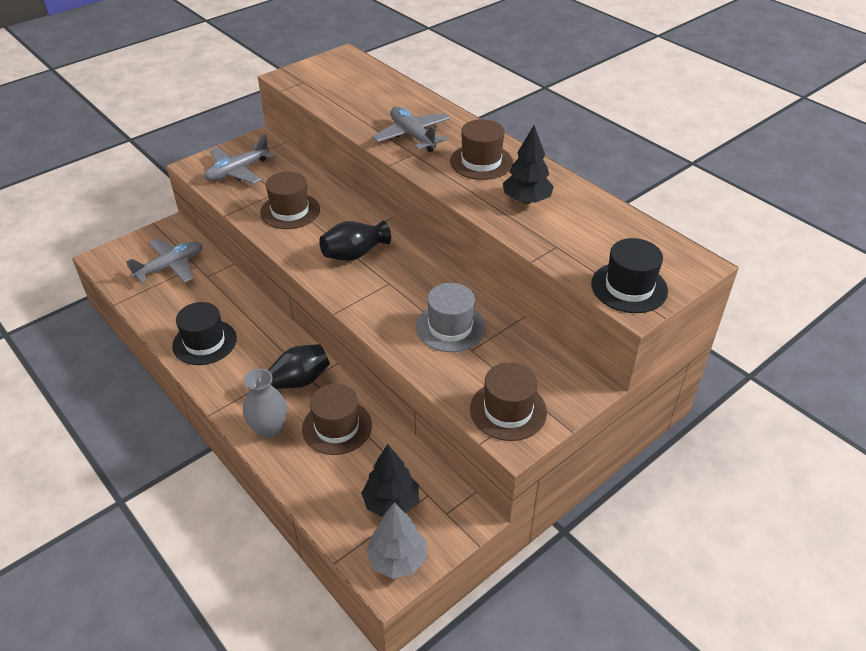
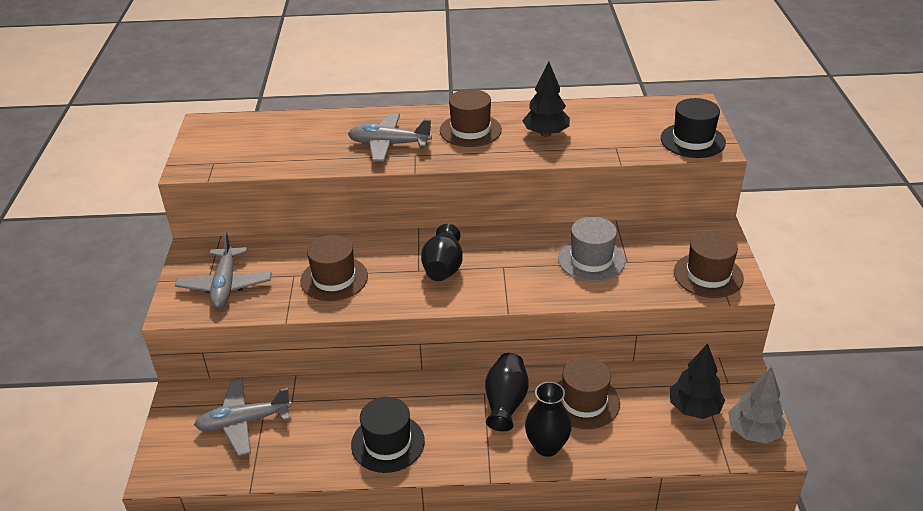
camera: 50 degrees left, 5 degrees down
(170, 267) = (244, 422): grey plane -> grey plane turned 105 degrees counterclockwise
(269, 429) = (547, 446): grey vase -> black vase

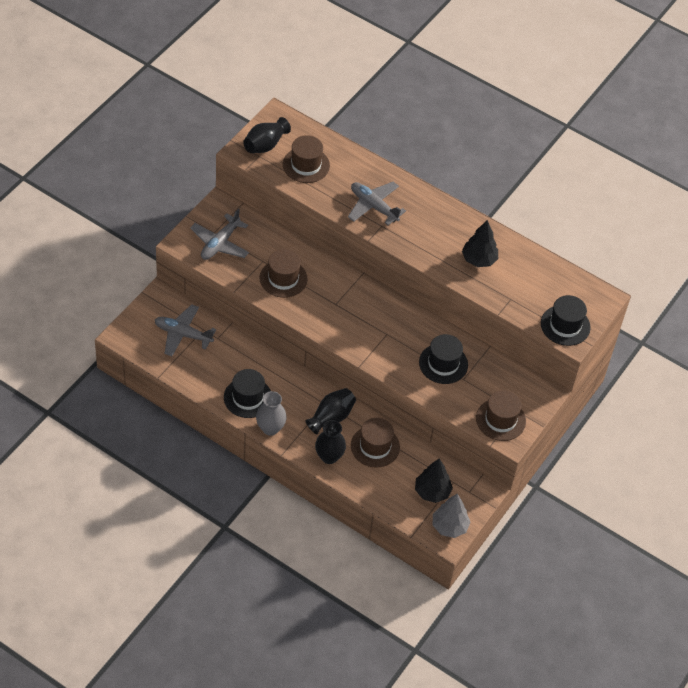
camera: 30 degrees right, 15 degrees up
(443, 268) = (351, 312): black vase -> black vase (265, 145)
(447, 460) = (270, 428): none -> grey vase
(470, 130) = (435, 226): brown hat -> brown hat (306, 165)
(591, 260) = (443, 363): grey hat -> black hat

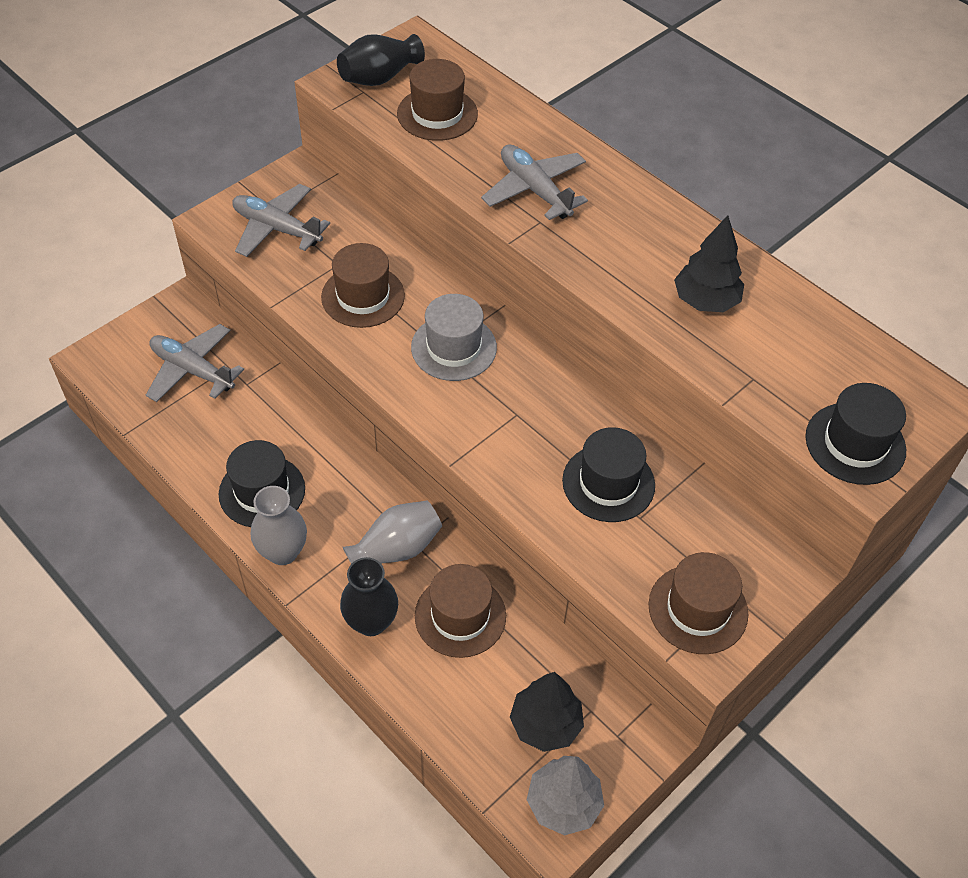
camera: 15 degrees right, 0 degrees up
(220, 243) = (277, 228): grey plane -> grey plane turned 75 degrees clockwise
(331, 417) = (396, 549): black vase -> grey vase
(342, 301) = (454, 347): none -> grey hat

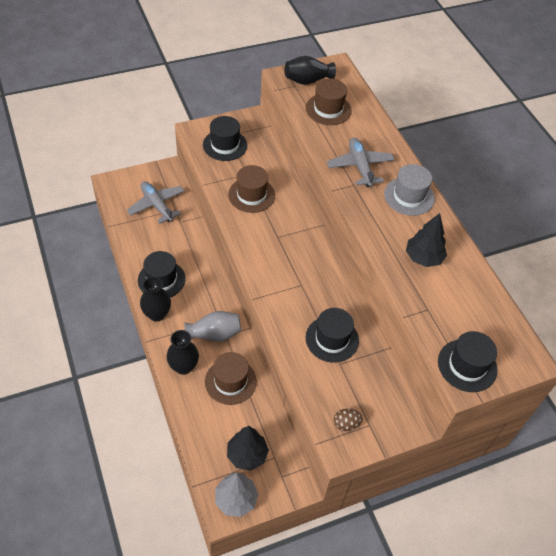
camera: 20 degrees right, 0 degrees up
(277, 228) = (225, 145): grey plane -> black hat
(283, 552) = (157, 314): grey vase -> black vase
(454, 347) = (285, 238): grey hat -> grey hat (409, 196)
(698, 609) = (346, 424): brown hat -> brown egg

